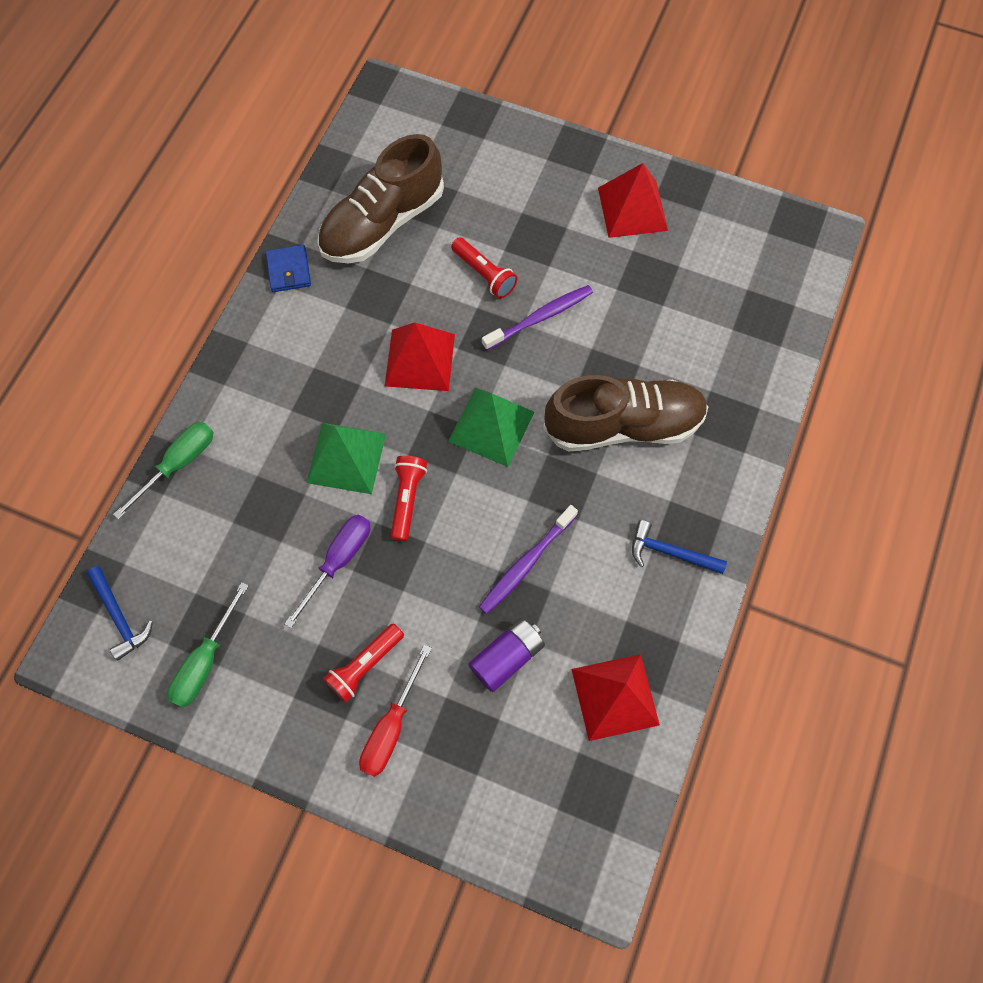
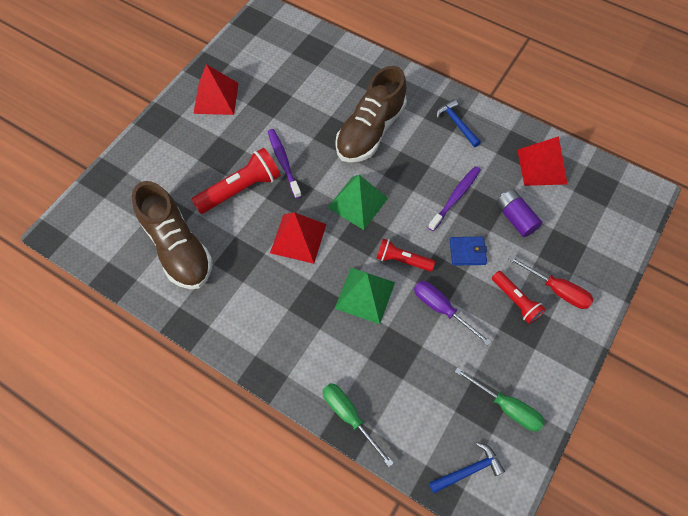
camera: 80 degrees left, 5 degrees down
(289, 270) = (199, 318): blue wallet -> blue wallet (467, 252)
(484, 274) = (241, 189): red flashlight -> red flashlight, size x1.63
(526, 563) = (455, 198): purple toothbrush -> purple toothbrush turned 105 degrees counterclockwise
(623, 425) = (370, 131): brown shoe -> brown shoe turned 150 degrees counterclockwise
(670, 552) = (456, 123): blue hammer -> blue hammer turned 120 degrees clockwise

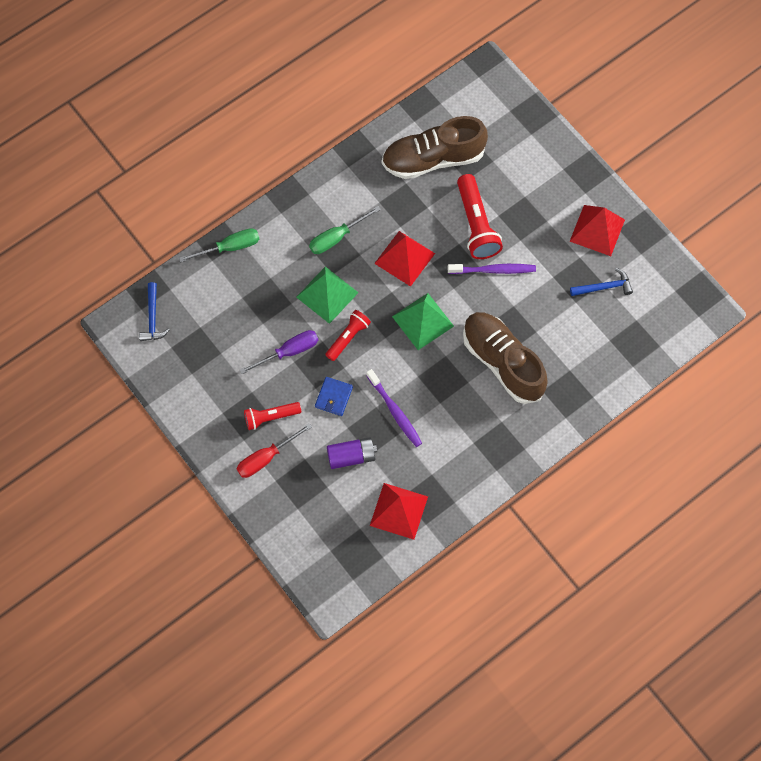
camera: 110 degrees right, 5 degrees up
(456, 123) = (482, 450): blue hammer -> blue hammer (604, 287)
(506, 406) = (186, 367): green screwdriver -> green screwdriver (337, 237)

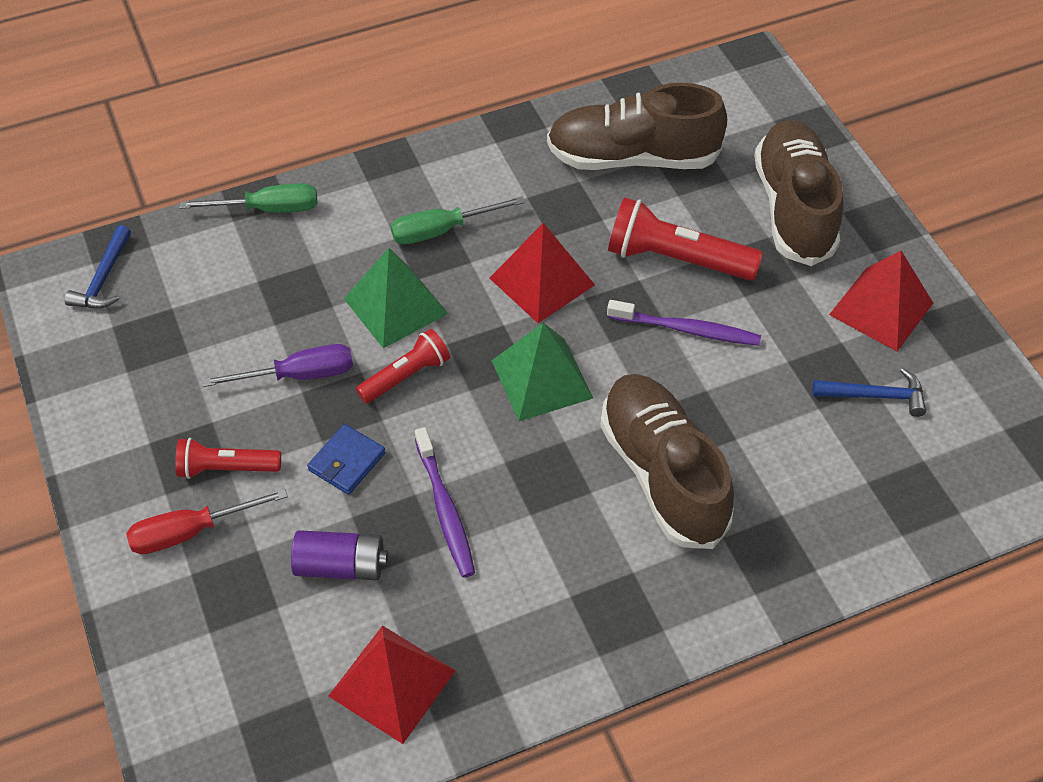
camera: 15 degrees right, 15 degrees down
(476, 225) = (676, 259): red flashlight -> red flashlight turned 105 degrees clockwise
(535, 173) = (793, 208): none -> brown shoe

